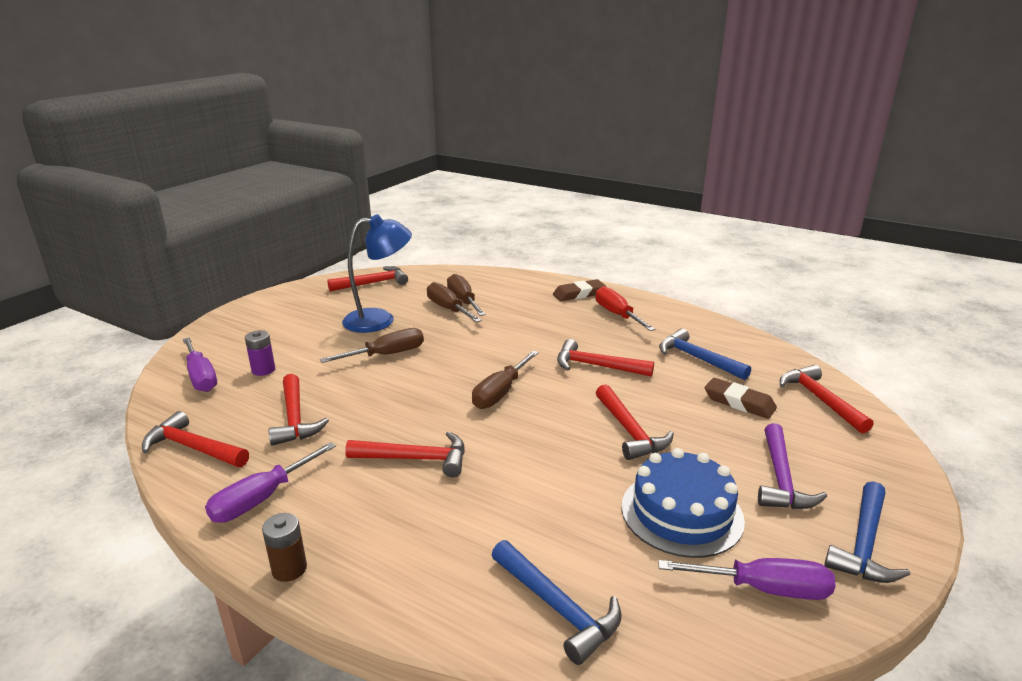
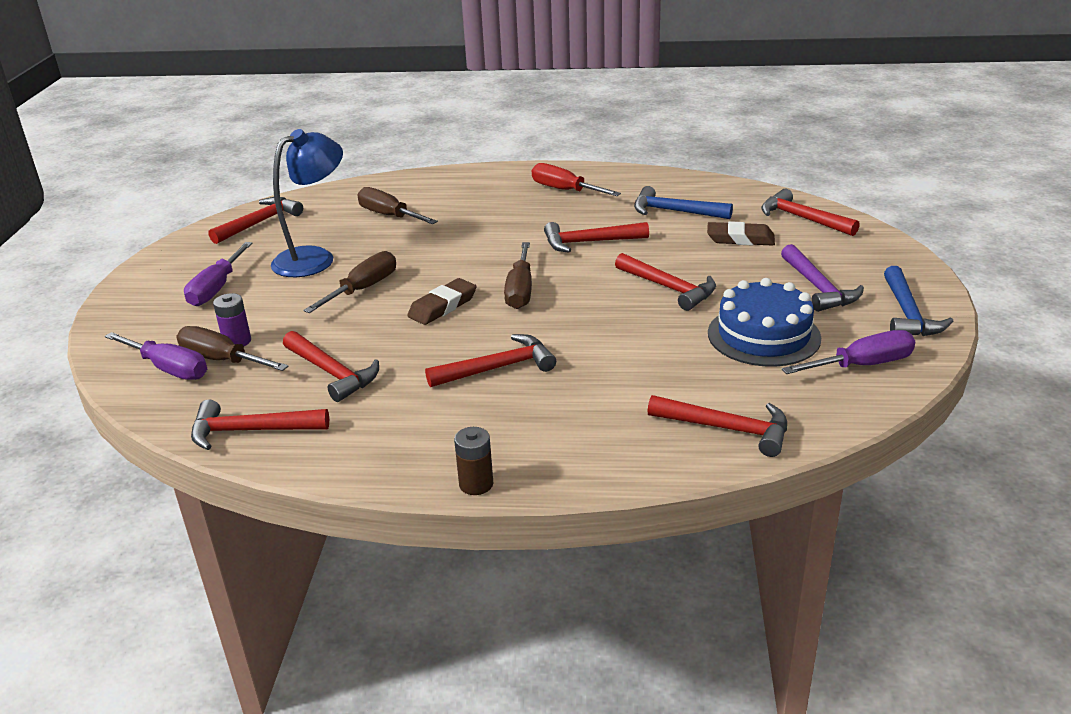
camera: 25 degrees left, 5 degrees up
(262, 498) = (383, 445): purple screwdriver -> purple screwdriver (216, 288)
(448, 309) = (381, 228): brown screwdriver -> brown screwdriver (222, 360)
(557, 607) = (727, 429): blue hammer -> red hammer
(579, 294) = (507, 179): brown eraser -> brown eraser (443, 306)

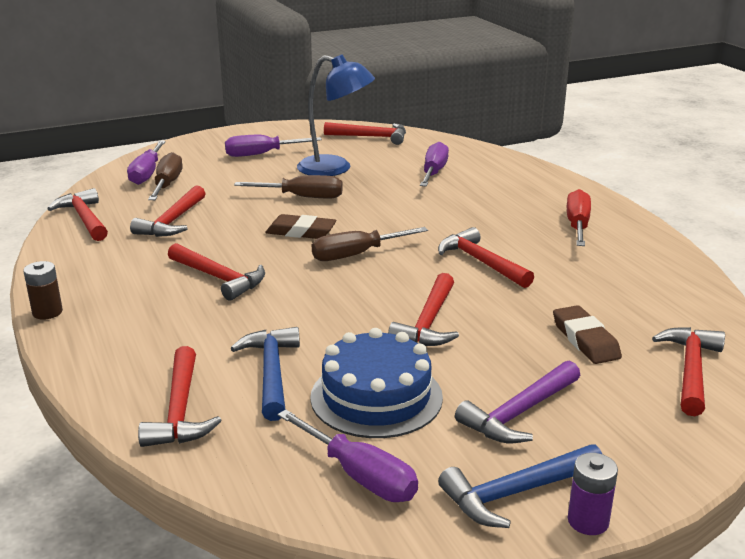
camera: 60 degrees right, 5 degrees down
(237, 341) = (195, 181): purple battery -> purple battery (588, 521)
(389, 216) = (434, 172): brown screwdriver -> purple screwdriver
(675, 211) = (604, 289): blue hammer -> blue hammer (271, 373)

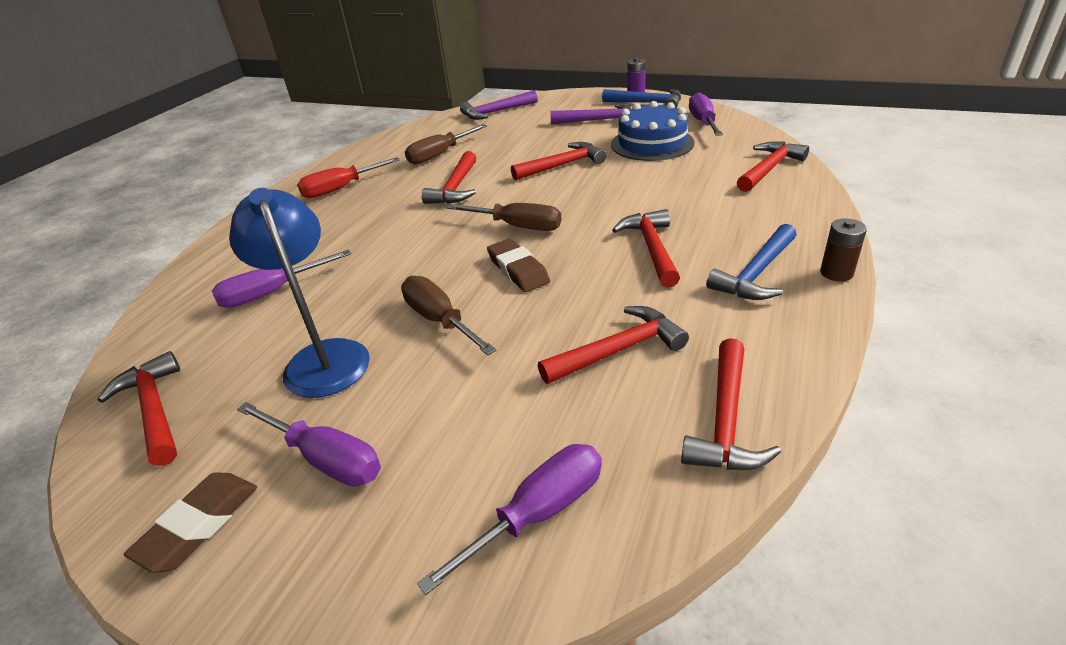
camera: 130 degrees left, 10 degrees up
(167, 184) = (543, 450): brown screwdriver -> brown screwdriver (439, 155)
(271, 373) = (693, 170): blue hammer -> blue hammer (756, 273)
(585, 340) = (507, 133): brown eraser -> brown eraser (198, 525)
(690, 370) = (496, 112): red hammer -> purple hammer

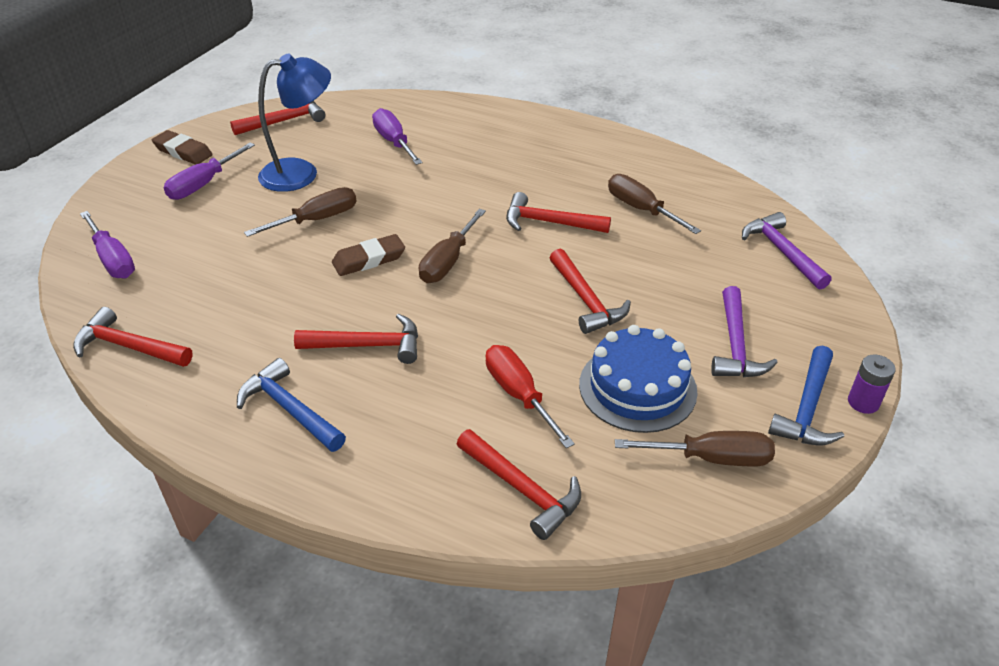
camera: 90 degrees right, 5 degrees up
(341, 188) = (570, 153): red screwdriver -> red screwdriver (519, 395)
(618, 350) = (230, 305): red hammer -> none
(703, 122) = (711, 458): purple screwdriver -> brown screwdriver
(836, 273) = (261, 470): brown battery -> none

